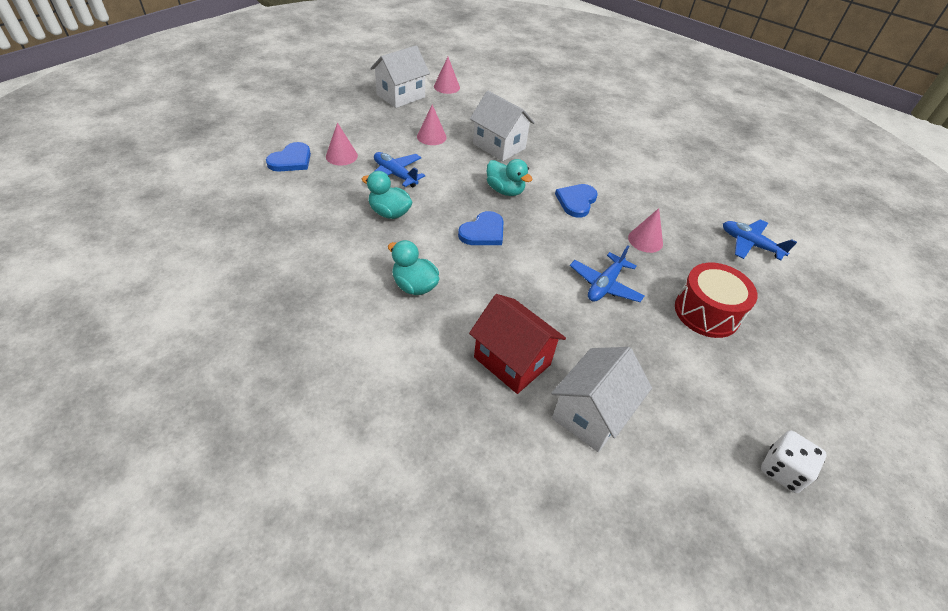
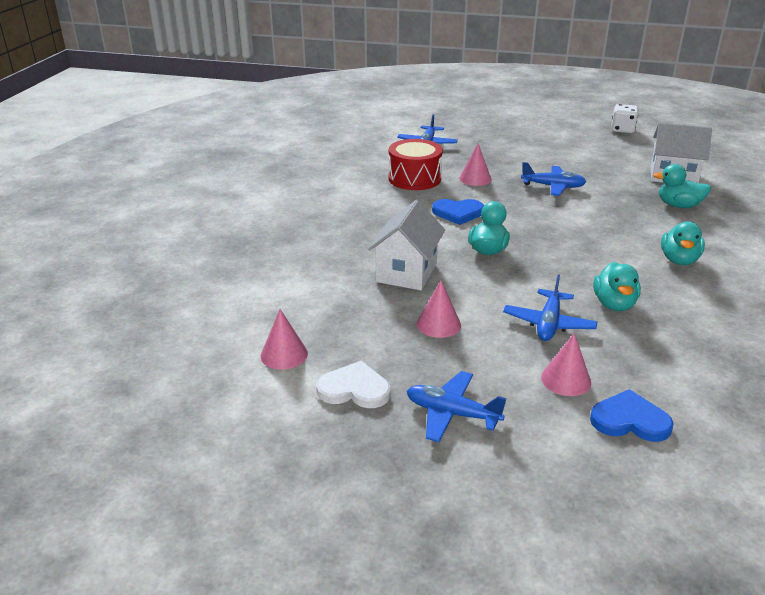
camera: 110 degrees left, 15 degrees down
(355, 113) = (452, 413): none -> blue plane
(401, 96) = (354, 389): white house -> white heart
(483, 232) = (566, 246): blue heart -> none
(512, 361) = (678, 205): red house -> turquoise duck
(706, 312) = (528, 153): red drum -> red drum (414, 178)

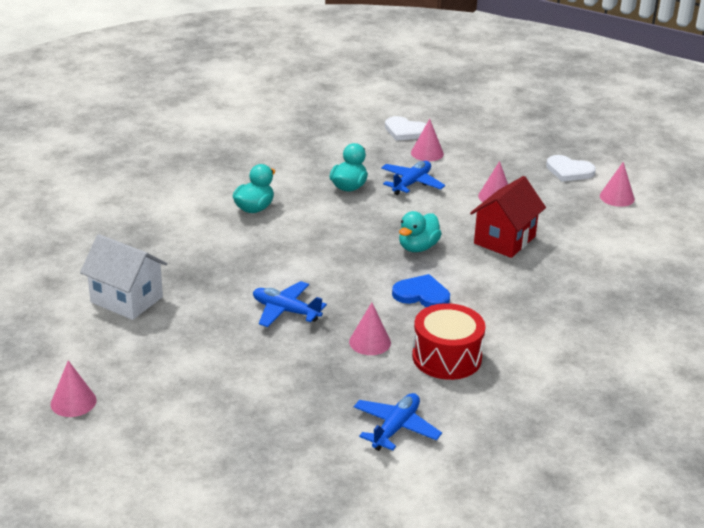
camera: 165 degrees left, 0 degrees up
(406, 272) = (504, 240): white house -> red house
(452, 413) = (510, 150): blue plane -> none
(622, 129) = (73, 402): white dice -> pink cone
(629, 420) = (405, 131): blue heart -> white heart
(678, 205) = (178, 260): turquoise duck -> none

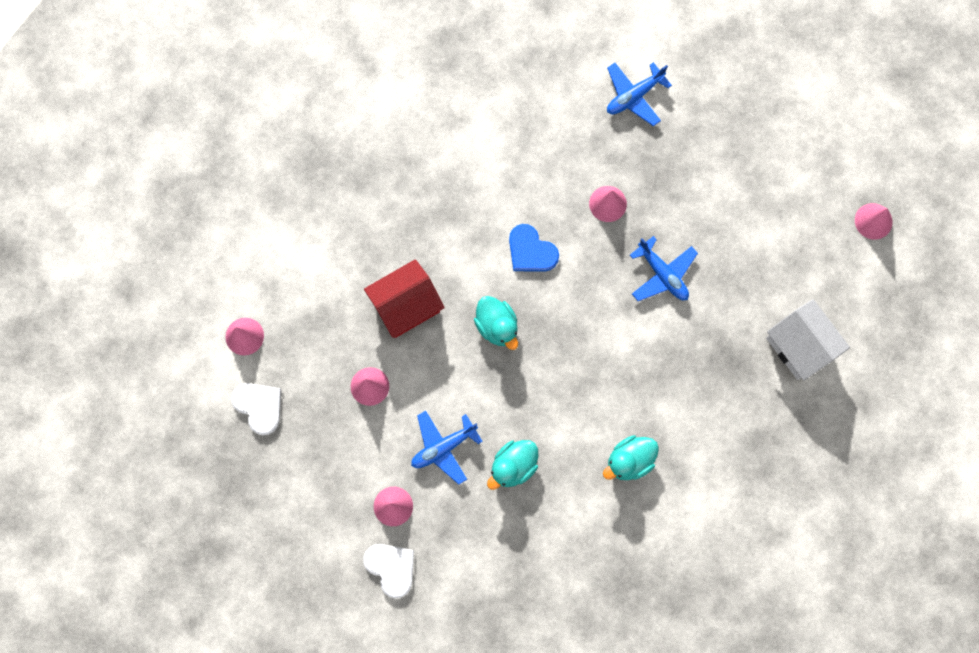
camera: 155 degrees left, 45 degrees up
(418, 247) = (497, 326): turquoise duck -> turquoise duck turned 90 degrees clockwise
(447, 357) = (553, 160): red drum -> none

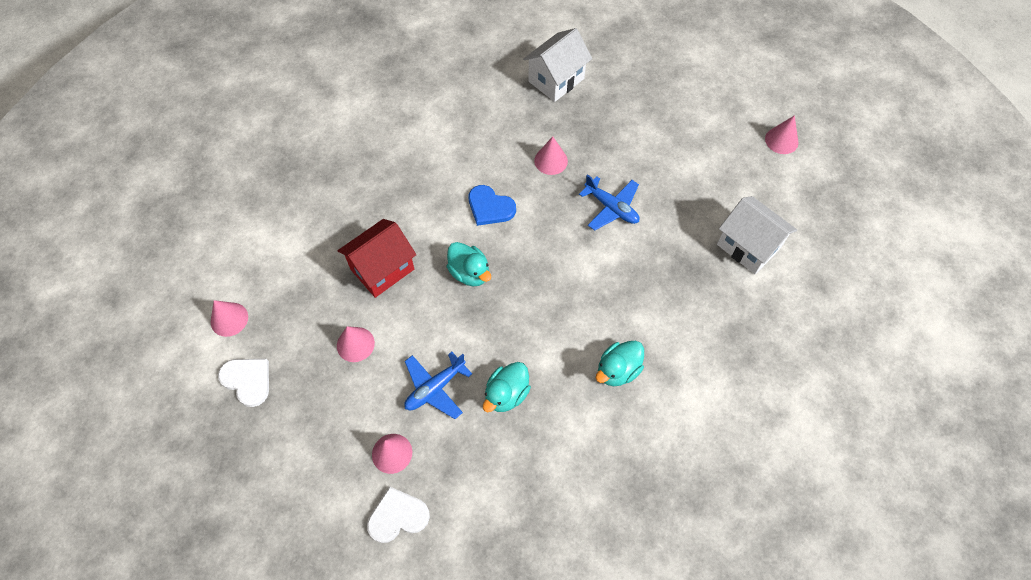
camera: 10 degrees left, 15 degrees down
(391, 568) = (397, 516): white heart -> white heart turned 60 degrees counterclockwise
(634, 96) = (556, 80): blue plane -> white house

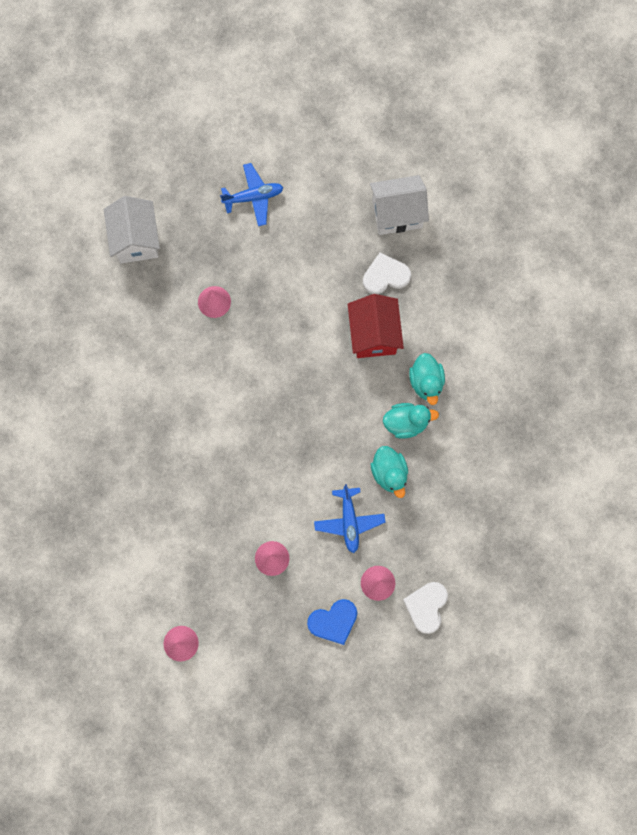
camera: 55 degrees left, 15 degrees up
(247, 380) = (246, 656): white heart -> white heart (385, 275)
(382, 269) = (220, 499): red house -> red house (373, 334)
(469, 273) = (271, 434): turquoise duck -> turquoise duck (406, 423)
(490, 207) = (223, 379): blue heart -> blue heart (333, 621)
(611, 208) = (291, 287): blue plane -> blue plane (253, 197)
(781, 140) = (326, 112): pink cone -> none

